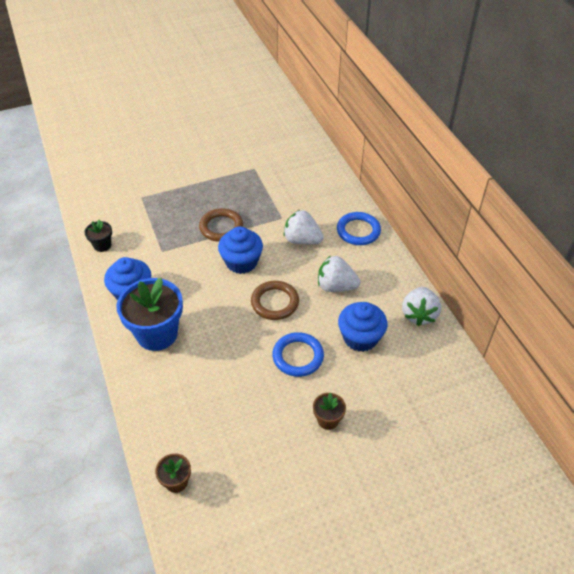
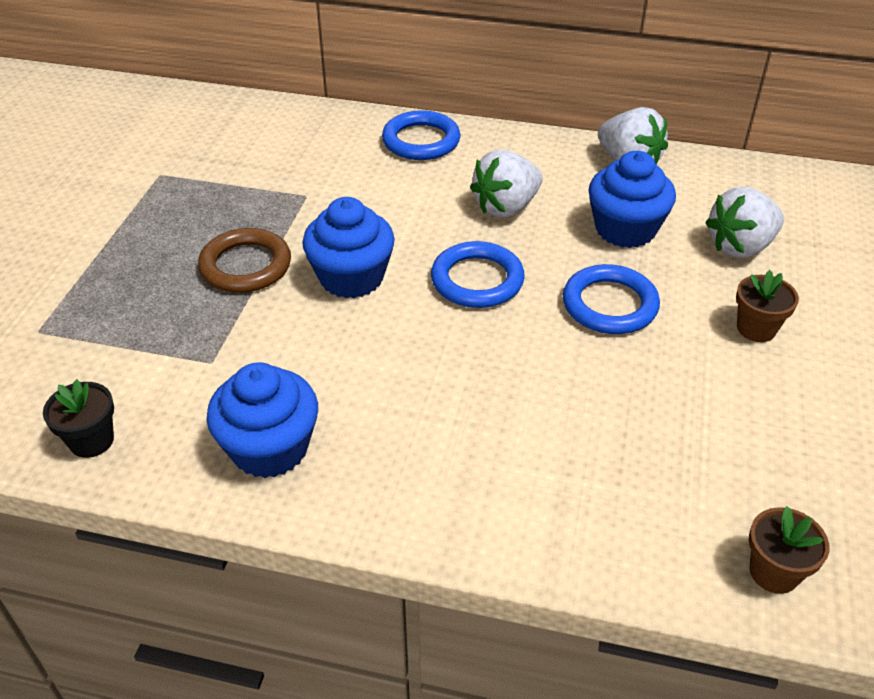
camera: 55 degrees left, 5 degrees down
(157, 334) = (408, 454): blue flower pot -> none
(275, 302) = (477, 280): brown ring -> blue ring
(302, 240) = (378, 197): white strawberry -> white strawberry (740, 247)

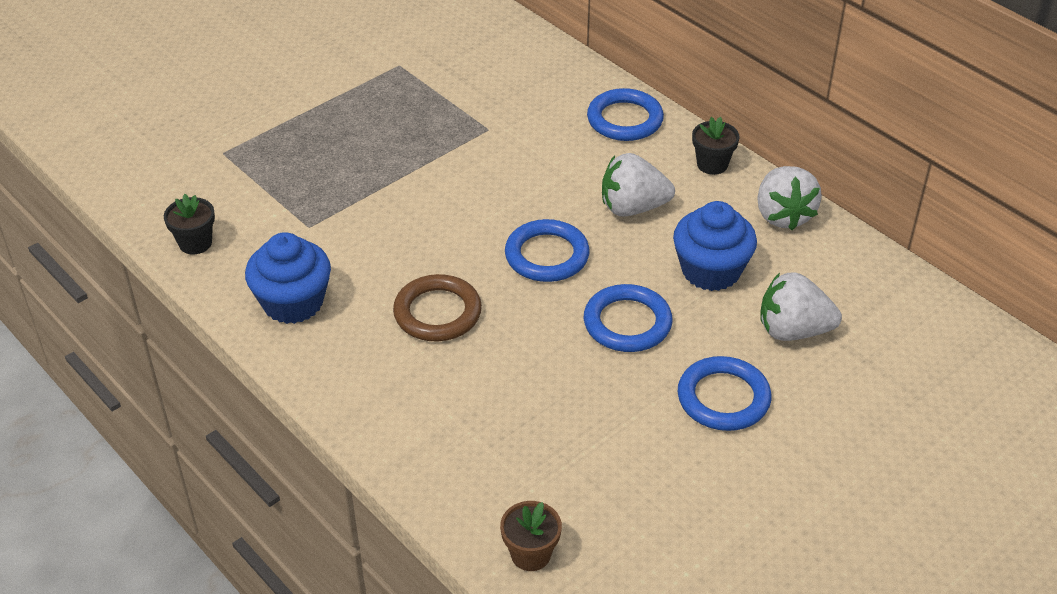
camera: 35 degrees right, 0 degrees up
(246, 266) = (393, 166): brown ring -> brown ring (437, 313)
(351, 277) = (457, 210): blue cupcake -> none
(531, 147) = (712, 164): none -> black flower pot
(756, 328) = (723, 398): brown flower pot -> blue ring

